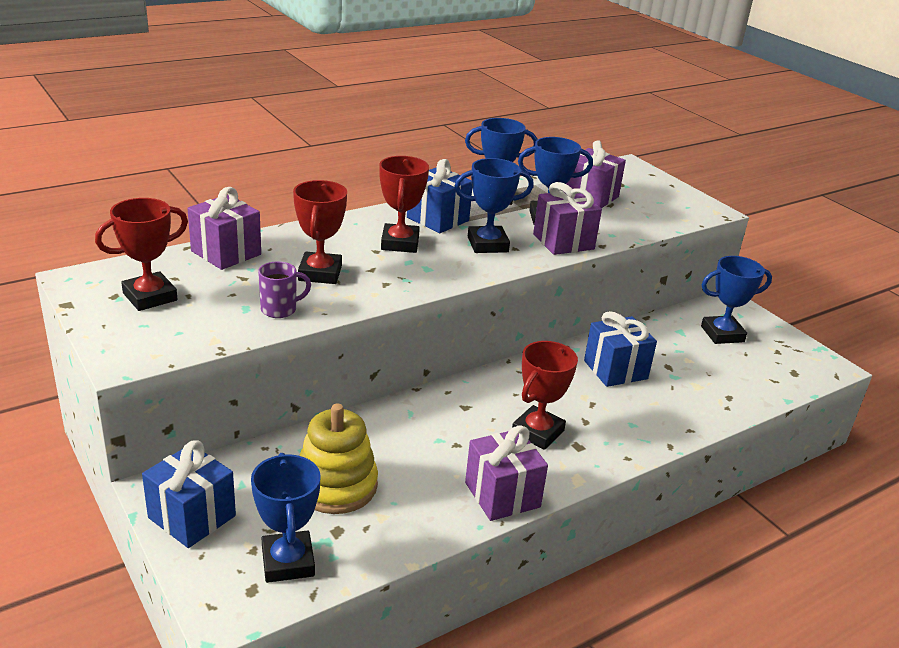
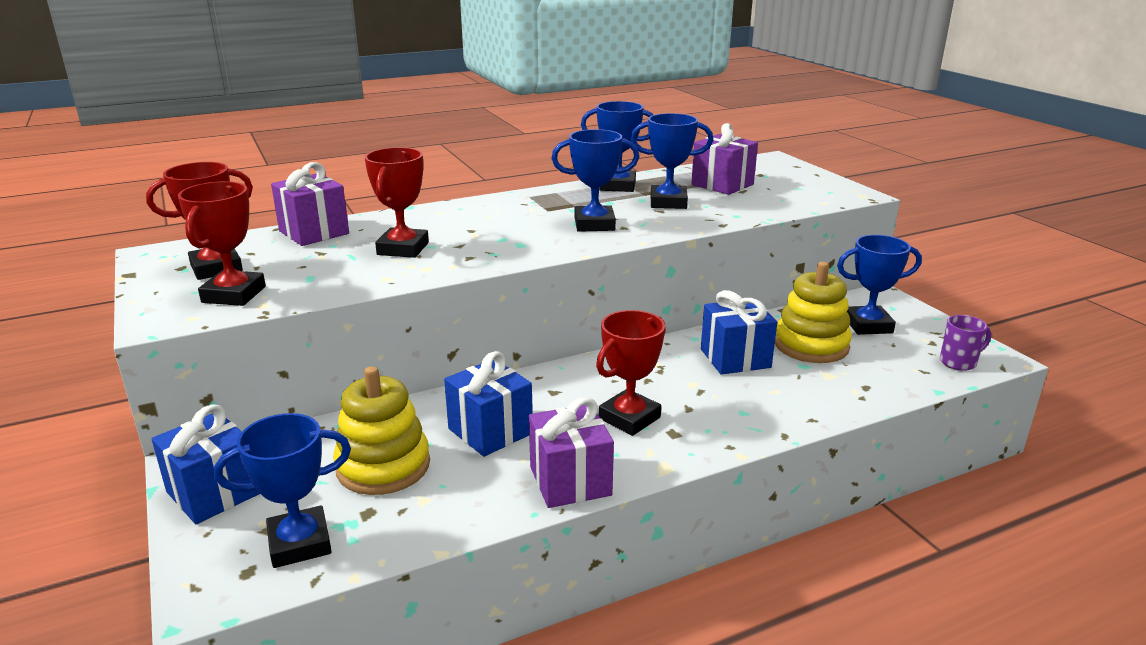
camera: 10 degrees right, 5 degrees down
(280, 309) = (345, 279): purple mug -> purple mug (959, 362)
(288, 562) = (300, 543): blue trophy -> blue trophy turned 75 degrees clockwise
(400, 243) = (499, 224): red trophy -> red trophy (234, 294)
(437, 219) = (548, 204): blue gift -> blue gift (490, 431)
(563, 242) = (679, 221): purple gift -> none
(677, 355) = (811, 345): none -> yellow stacking toy

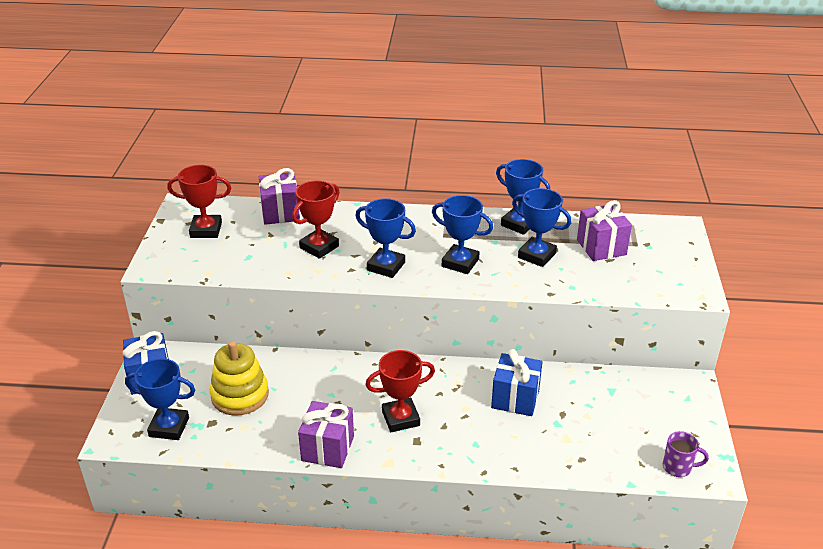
camera: 30 degrees right, 10 degrees up
(234, 294) = (200, 258): red trophy -> none
(490, 431) = (313, 394): blue gift -> none
(811, 345) = (582, 408): yellow stacking toy -> none
(868, 325) = (647, 407): blue trophy -> blue trophy (386, 266)

